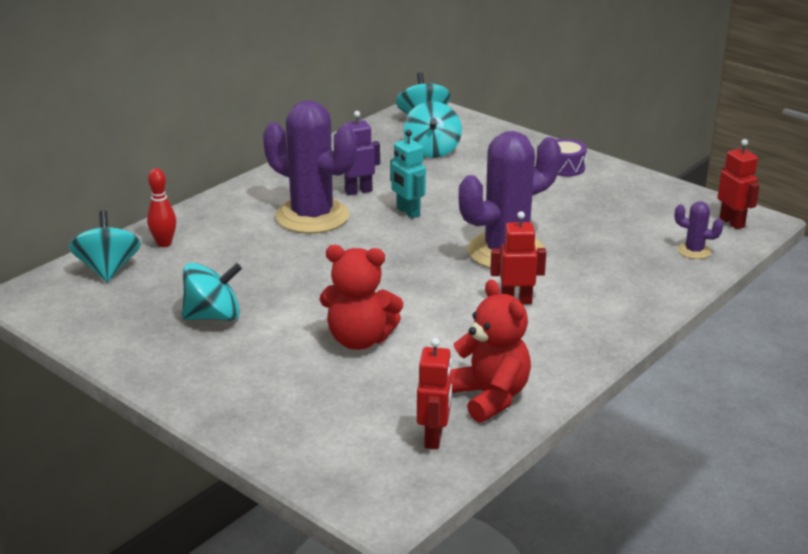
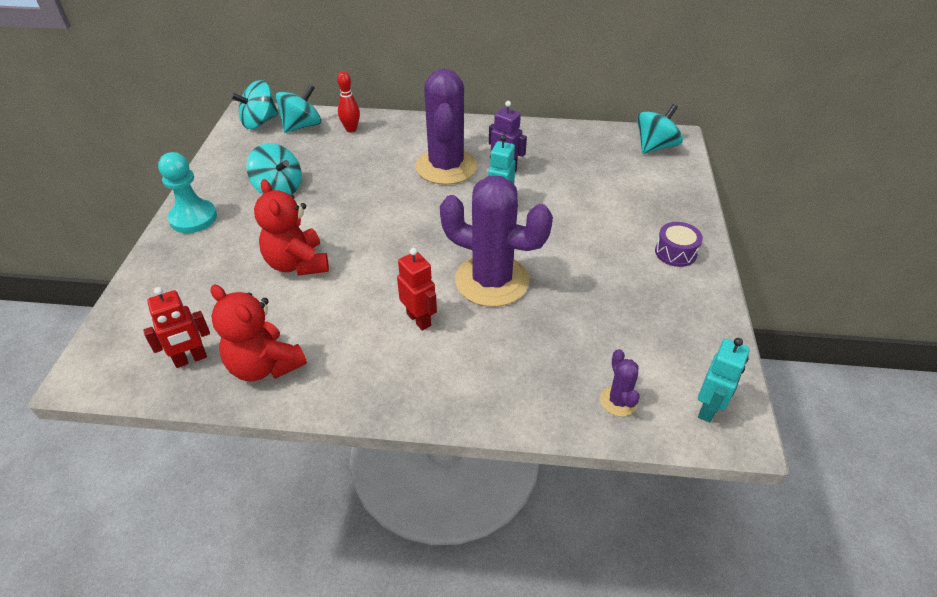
camera: 55 degrees right, 15 degrees up
(191, 383) = (193, 218): none -> turquoise pawn
(432, 150) = (610, 173): turquoise spinning top -> turquoise spinning top (259, 122)
(489, 397) = (264, 365): red teddy bear -> red teddy bear turned 105 degrees clockwise
(732, 222) = (708, 409): red robot -> turquoise robot

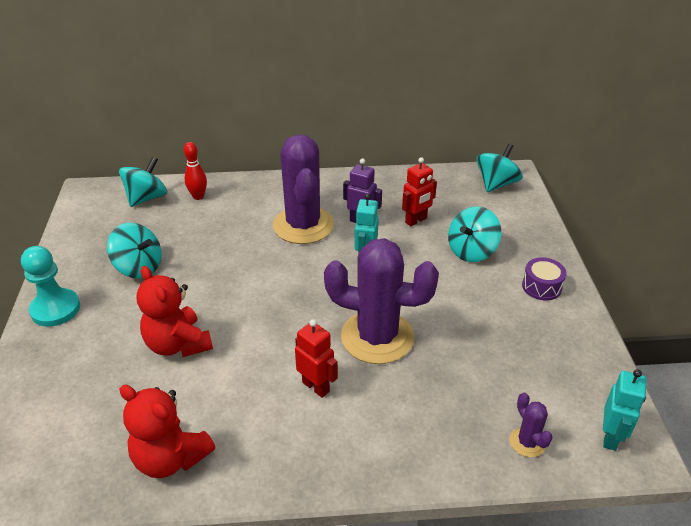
camera: 10 degrees left, 5 degrees down
(191, 359) = (90, 463): red robot -> red robot (416, 221)
(259, 122) = (101, 198): turquoise spinning top -> turquoise spinning top (471, 251)

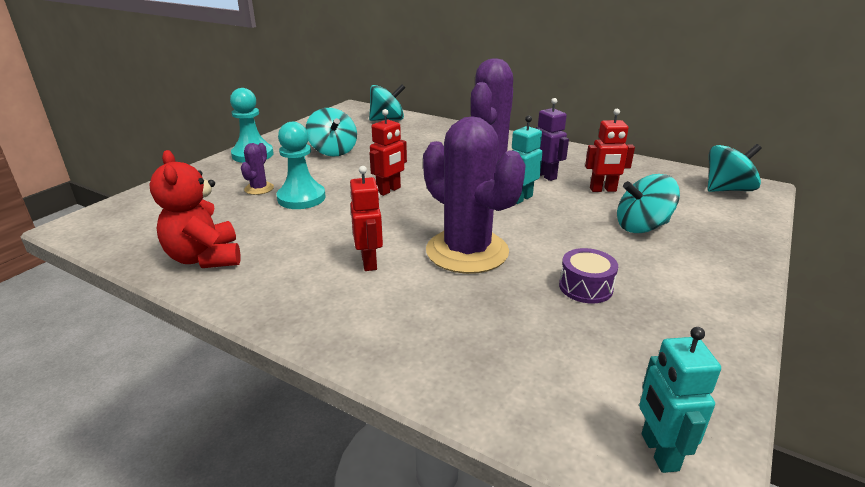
camera: 35 degrees right, 10 degrees down
(178, 344) = (301, 198): red teddy bear -> turquoise pawn
(198, 196) = (425, 128): red bowling pin -> none
(249, 297) = (389, 190): none -> red robot
(527, 442) = (534, 400): purple cactus -> purple cactus (259, 188)
(541, 286) = (702, 279): purple drum -> purple drum (585, 287)
(610, 437) = (658, 452): turquoise robot -> turquoise robot turned 120 degrees clockwise

